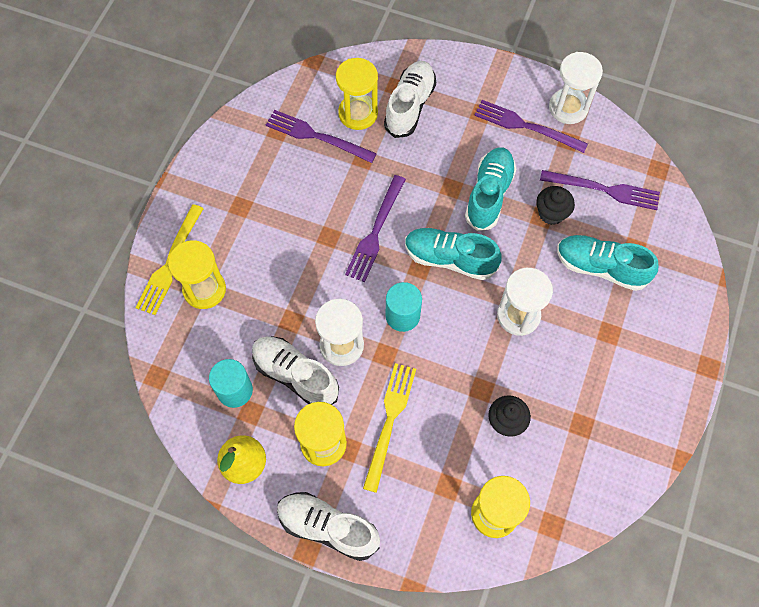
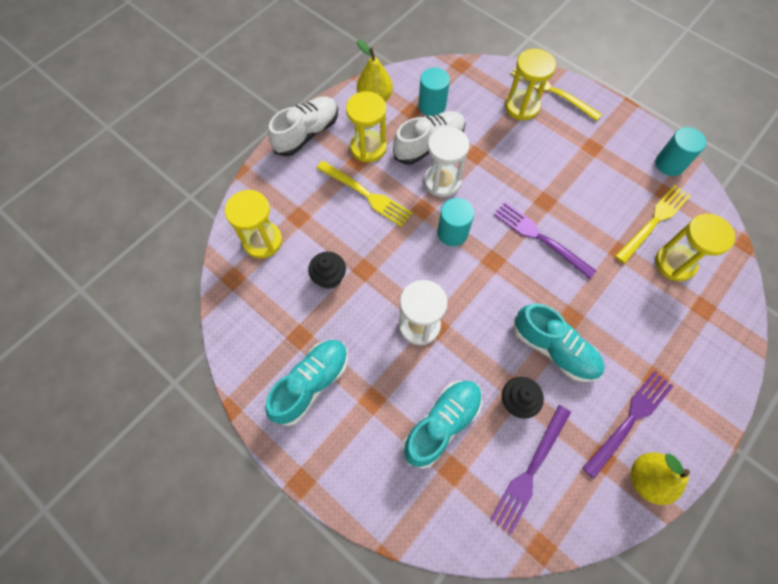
camera: 110 degrees right, 0 degrees up
(239, 132) = (669, 164): none -> turquoise cylinder
(316, 136) = (654, 221): purple fork -> yellow fork
(410, 106) = (676, 312): white shoe -> none
(450, 259) = (494, 288): turquoise shoe -> turquoise shoe (311, 383)
(568, 108) = (647, 479): white hourglass -> yellow pear

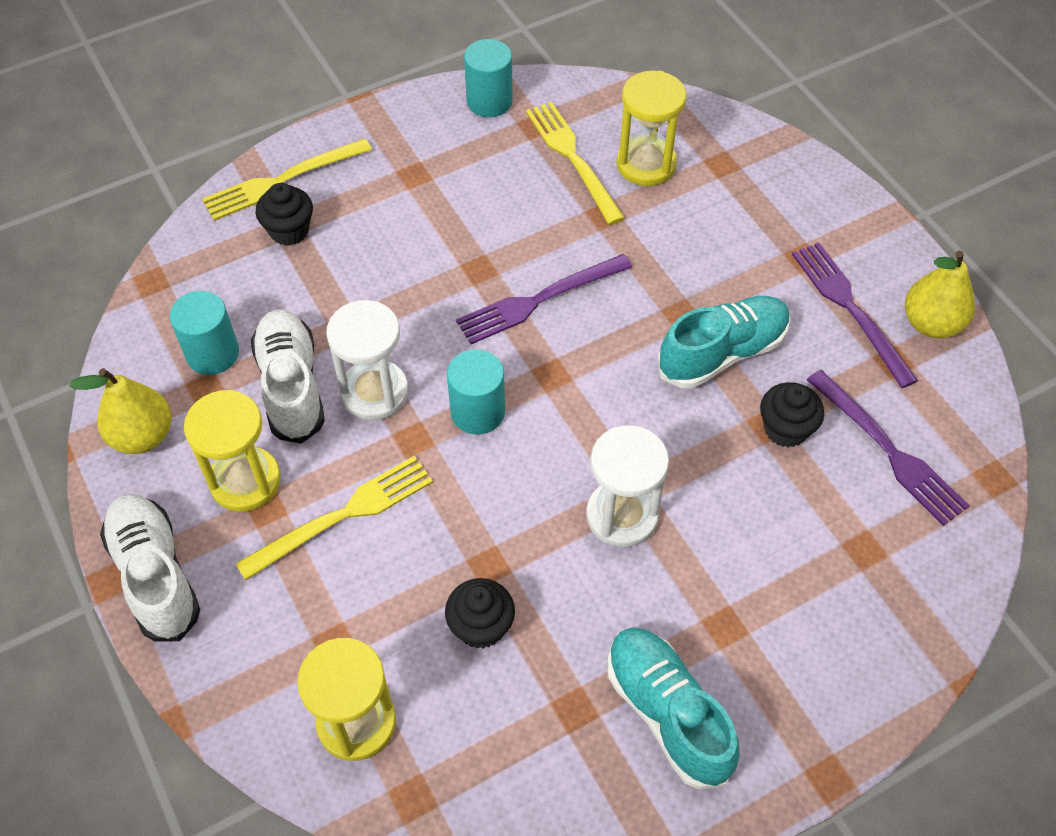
camera: 70 degrees left, 10 degrees down
(442, 424) = (791, 539): turquoise shoe -> none
(522, 106) = (289, 230): yellow hourglass -> black cupcake

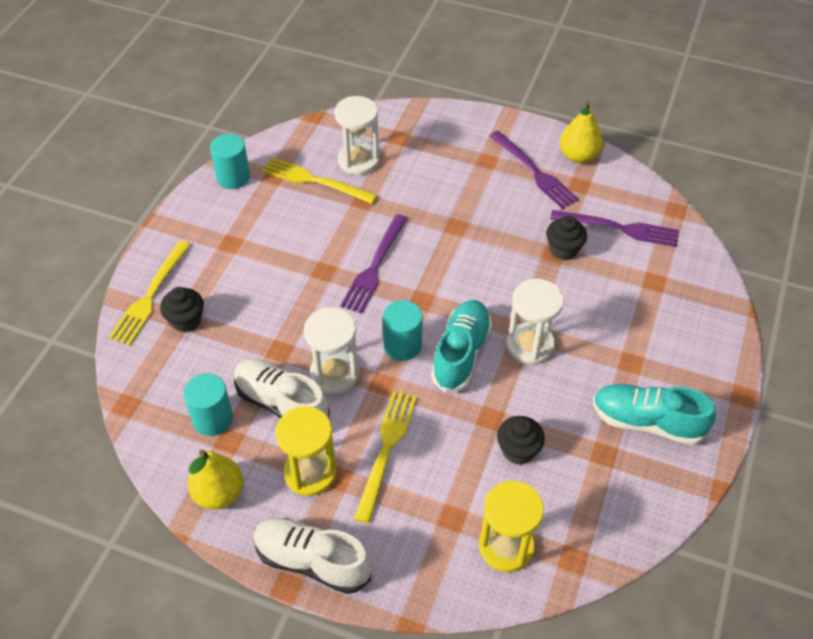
camera: 40 degrees left, 5 degrees down
(646, 164) = (358, 161): yellow hourglass -> white hourglass
(722, 353) = (496, 233): turquoise shoe -> turquoise shoe (461, 354)
(850, 308) = (534, 172): purple fork -> purple fork turned 150 degrees counterclockwise

